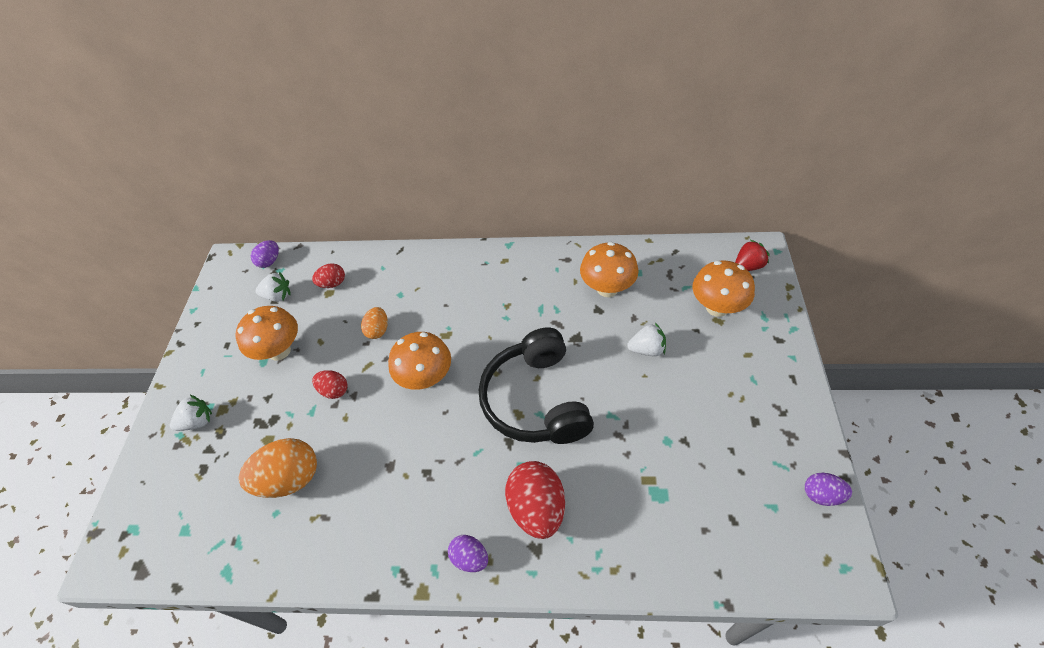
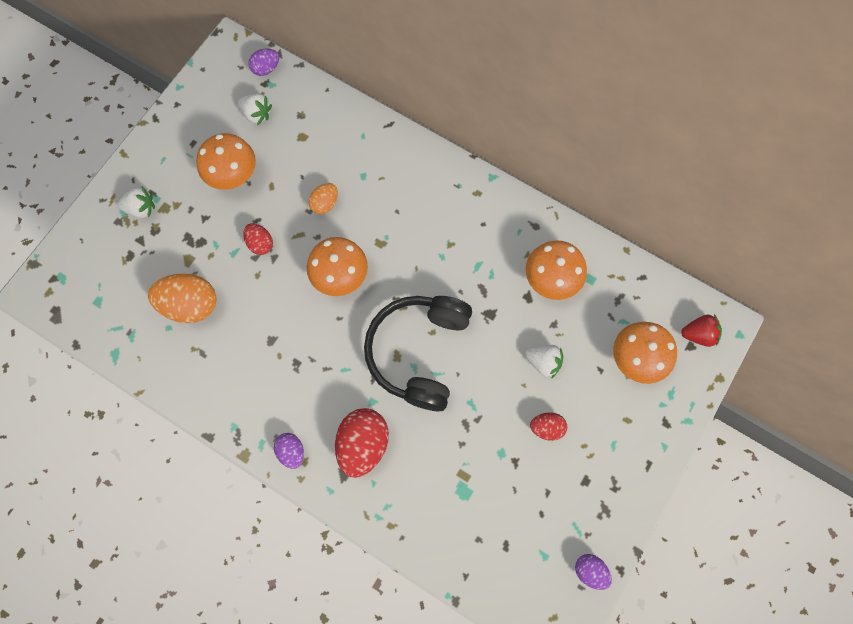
camera: 25 degrees right, 20 degrees up
(332, 283) = (310, 128): red egg -> red egg (546, 428)

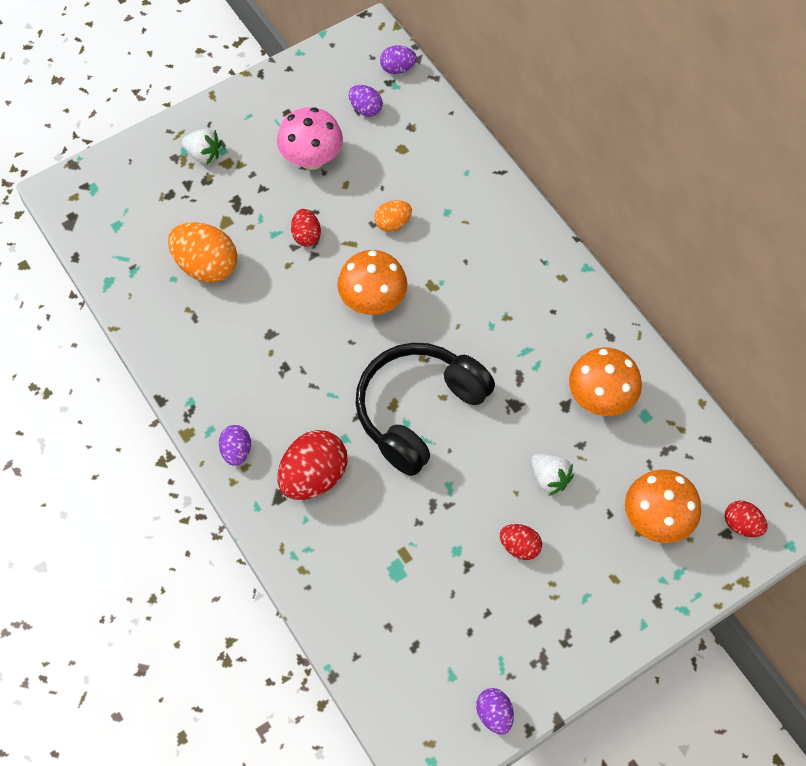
camera: 25 degrees right, 10 degrees down
(233, 176) = (312, 159): orange mushroom -> pink mushroom
(256, 114) = (365, 109): white strawberry -> purple egg
(698, 334) = (741, 525): red strawberry -> red egg

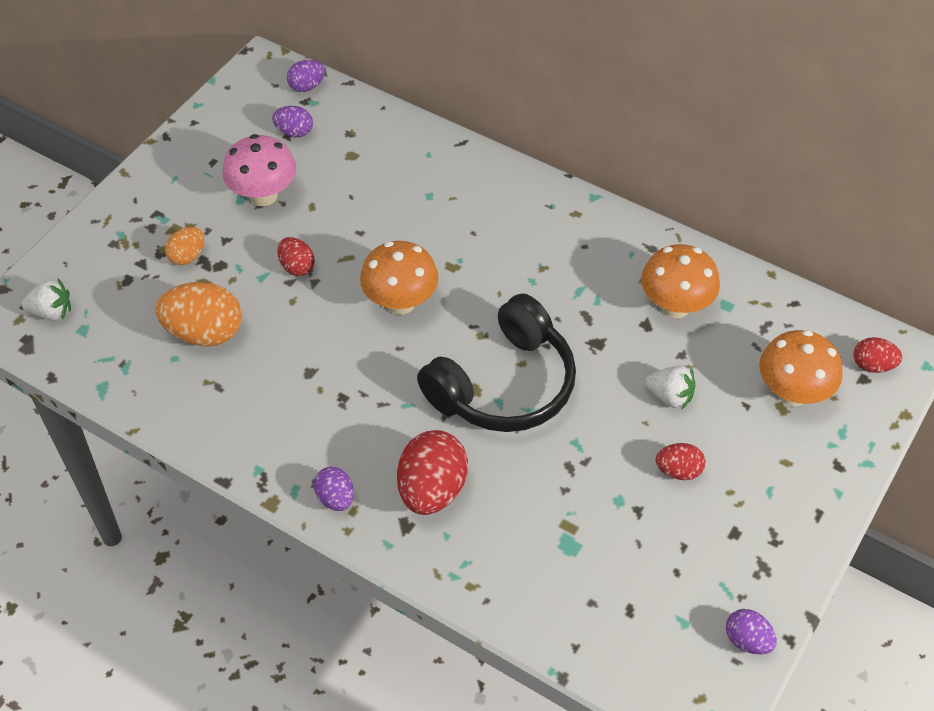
camera: 25 degrees left, 10 degrees down
(203, 154) = (144, 230): white strawberry -> white strawberry (52, 312)
(393, 223) = (380, 224): orange egg -> orange egg (187, 256)
(418, 410) = (504, 385): black headphones -> black headphones turned 150 degrees counterclockwise

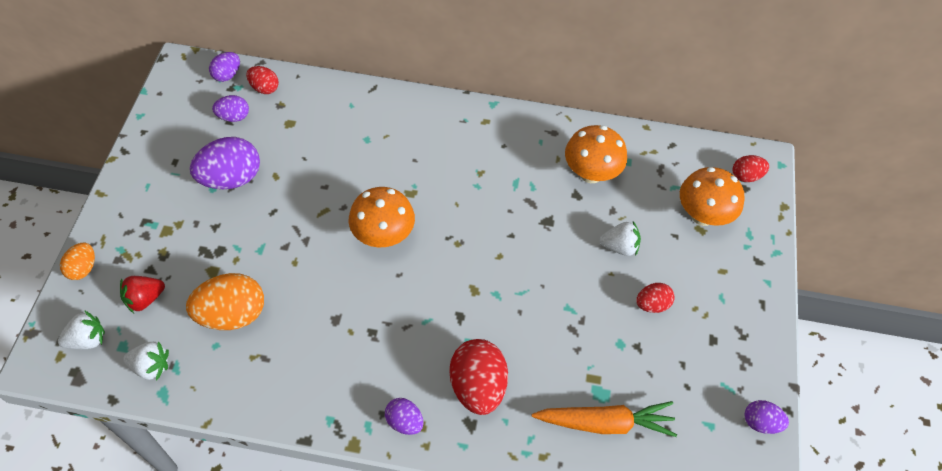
camera: 25 degrees left, 5 degrees up
(102, 358) = (151, 366): none -> white strawberry
(124, 290) = (145, 299): none -> red strawberry
(187, 256) = (188, 251): orange egg -> orange egg (83, 268)
(263, 195) = (231, 178): pink mushroom -> purple egg
(297, 267) = (286, 232): red egg -> red egg (264, 88)
(504, 385) = (494, 279): black headphones -> none
(558, 576) = (605, 423): none -> orange carrot

